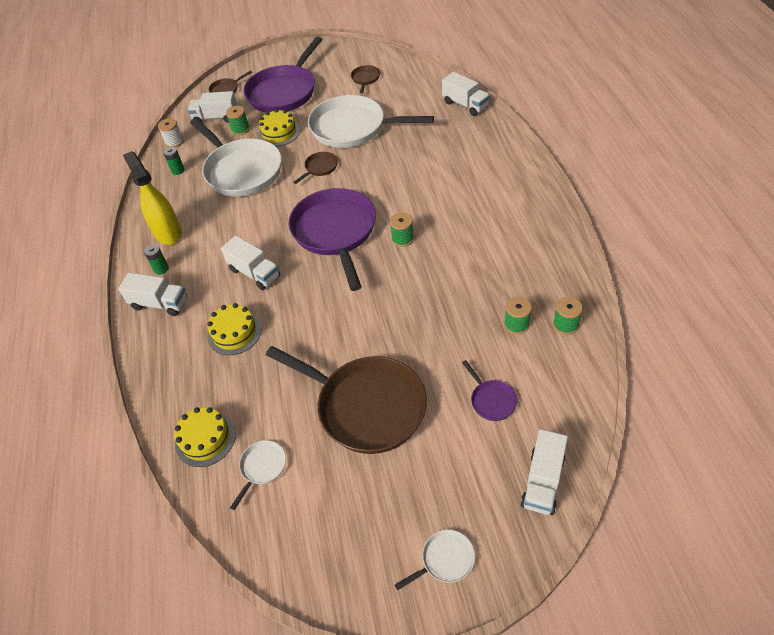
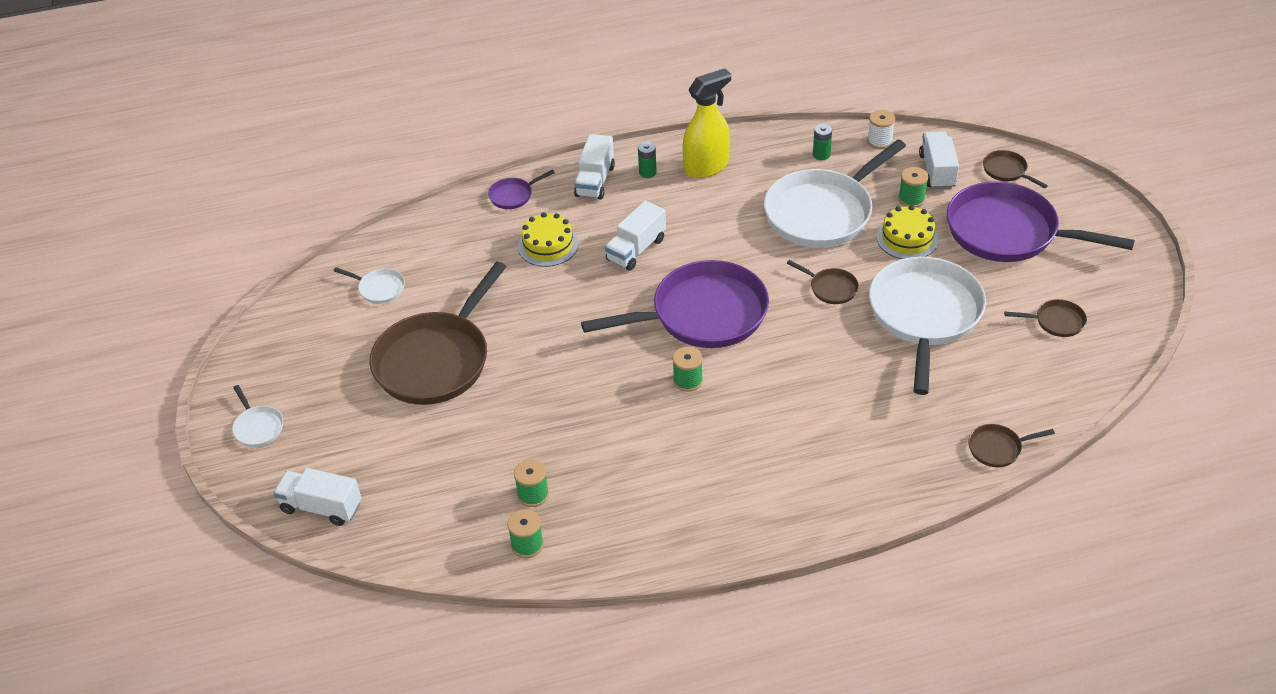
camera: 85 degrees right, 5 degrees down
(205, 439) = (418, 244): yellow cake -> none
(465, 105) = (998, 448): white truck -> brown pan
(491, 400) = (427, 467): purple pan -> purple pan (513, 195)

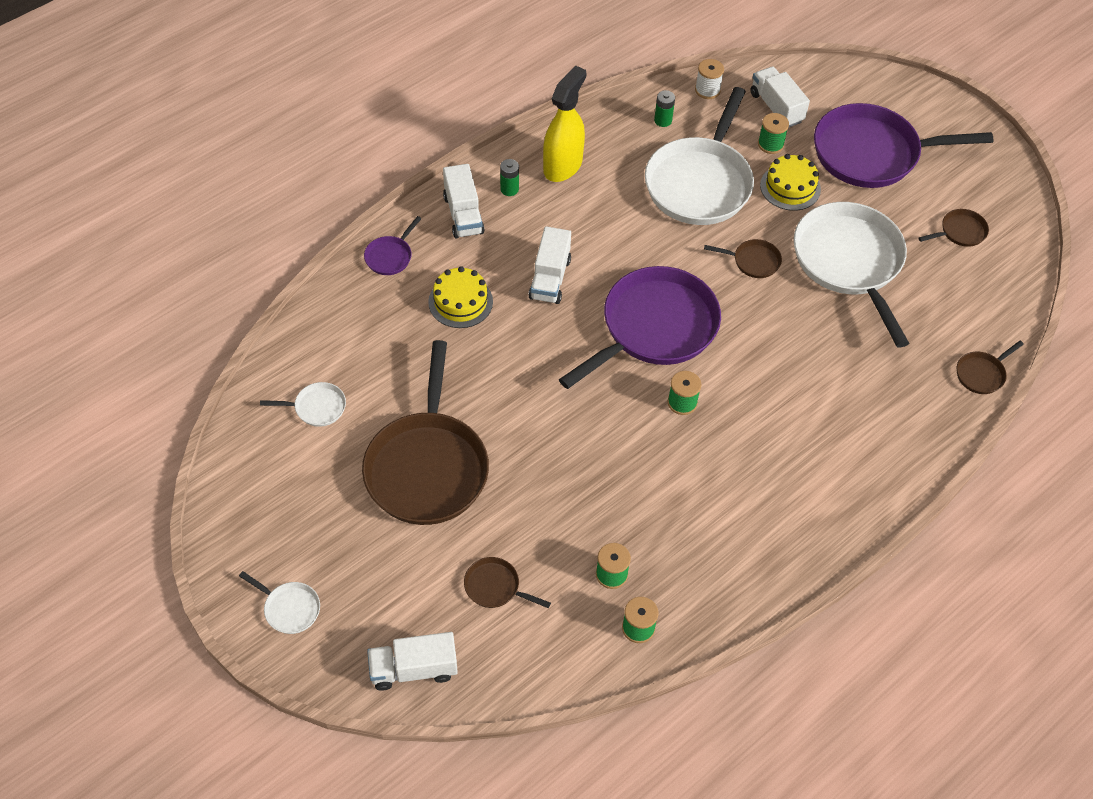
camera: 30 degrees left, 10 degrees up
(1006, 171) = (836, 89): brown pan -> brown pan (495, 587)

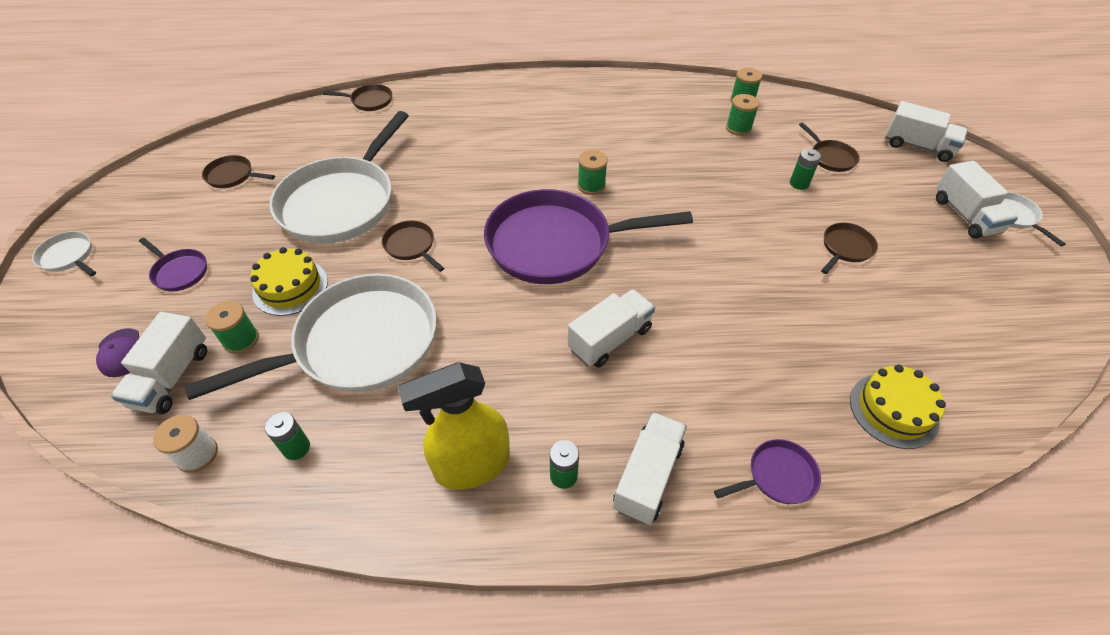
camera: 140 degrees left, 5 degrees down
(317, 407) = (942, 350): white pan -> white pan (69, 257)
(335, 580) = (965, 215): none -> white truck
(427, 467) = (845, 248): brown pan -> brown pan, size x0.42
(460, 302) = (724, 370): yellow cake -> yellow cake (893, 410)
(506, 526) = (799, 183): none -> green battery
(823, 100) = (122, 353): none -> purple cap
(872, 153) = (179, 272): purple pan -> purple pan, size x0.42

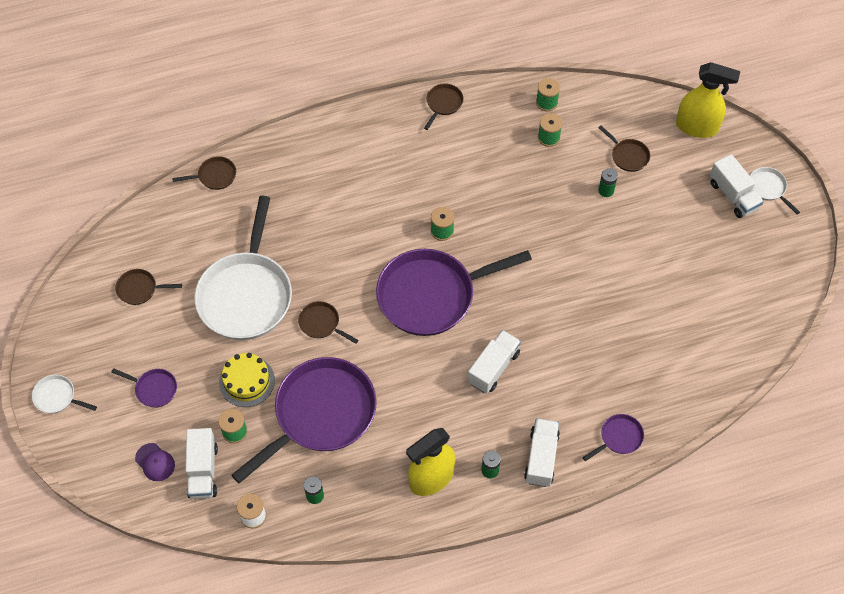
camera: 15 degrees left, 10 degrees up
(359, 344) = (320, 414): white pan -> purple pan
(845, 248) = (646, 249): brown pan -> brown pan (443, 104)
(893, 410) = (686, 375): yellow cake -> none
(918, 146) = (697, 127): white truck -> yellow spray bottle

